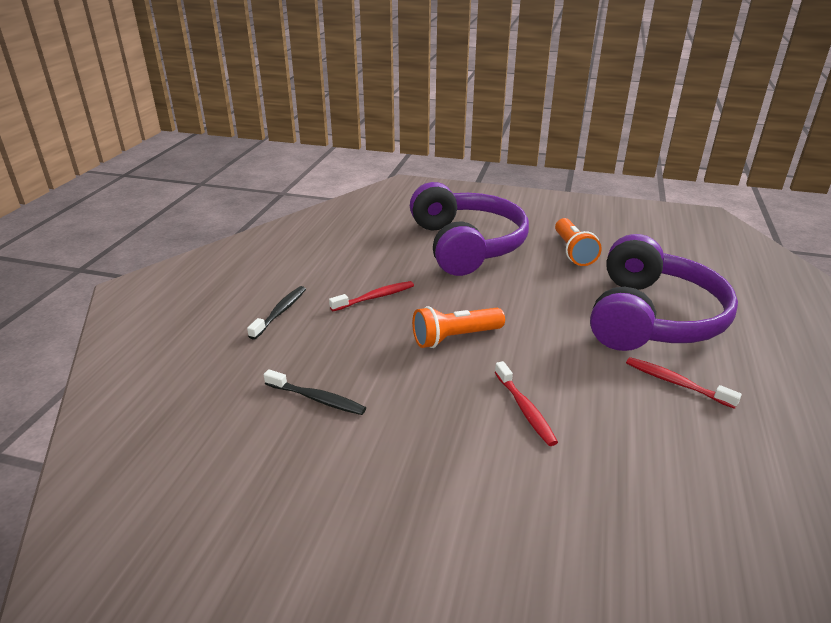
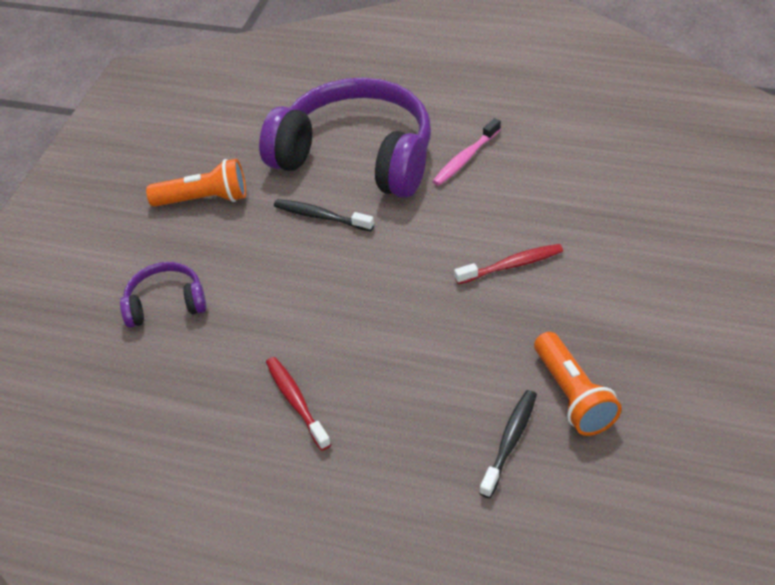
camera: 85 degrees left, 15 degrees up
(280, 312) = (326, 512): black toothbrush -> black toothbrush (320, 216)
(455, 338) = (391, 317): orange flashlight -> orange flashlight (572, 395)
(466, 245) = (166, 303): purple headphones -> purple headphones, size x0.46
(675, 383) = (465, 158): red toothbrush -> pink toothbrush

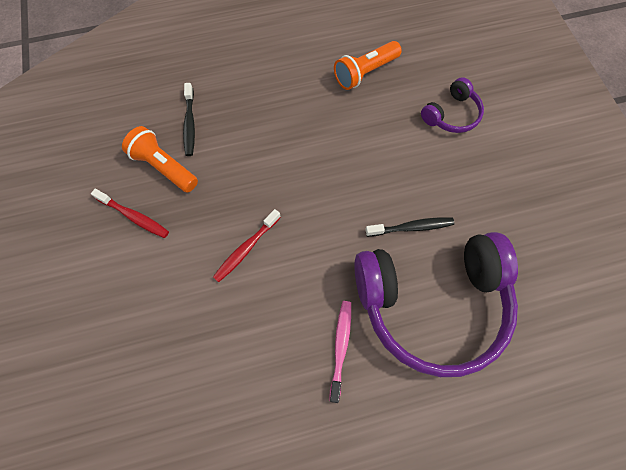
camera: 145 degrees right, 20 degrees up
(204, 199) = (508, 202): orange flashlight -> orange flashlight (365, 73)
(296, 401) = (323, 93): red toothbrush -> red toothbrush (134, 217)

